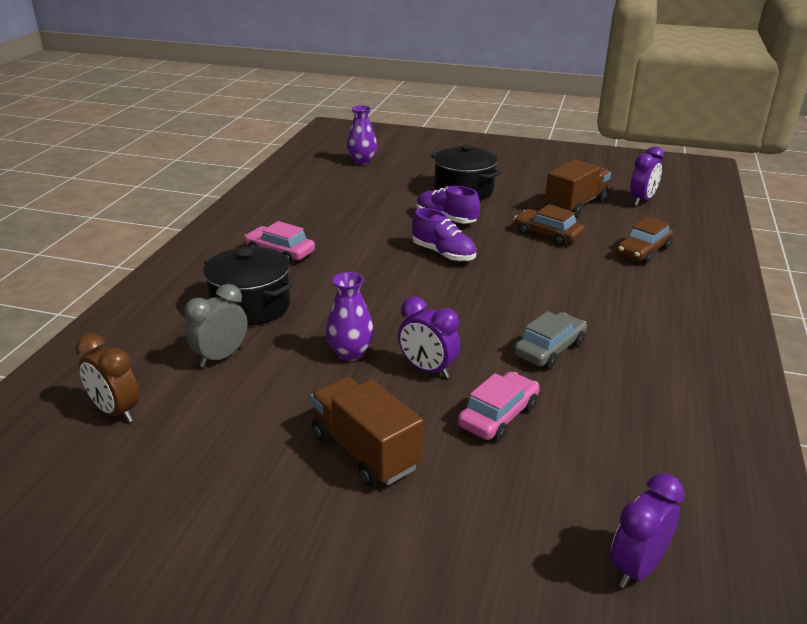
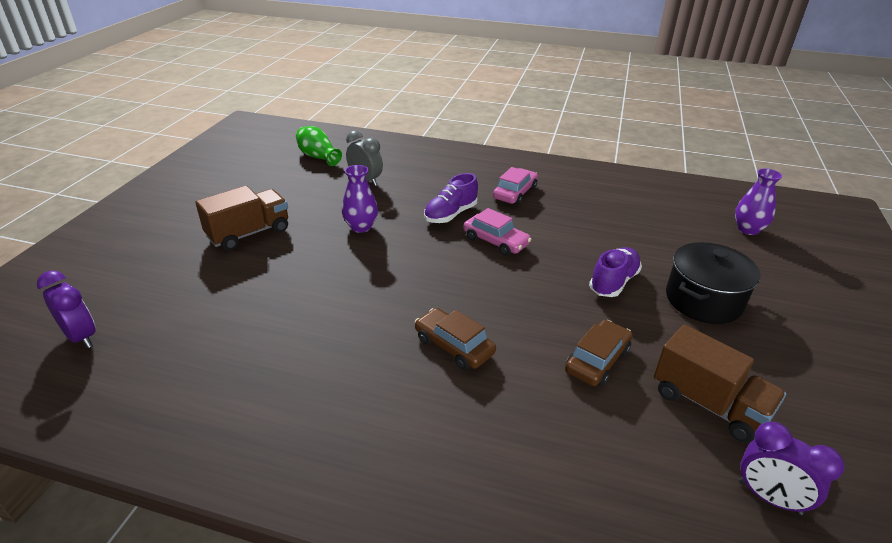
camera: 90 degrees right, 5 degrees up
(116, 412) = (318, 157): brown clock -> green vase
(251, 306) = (429, 186): black pot -> none
(427, 369) = (331, 260): purple clock -> none
(443, 254) = (528, 277): purple shoe -> purple shoe (450, 214)
(498, 416) = (262, 291): pink car -> pink car (496, 241)
(549, 349) = (346, 329): grey car -> none
(643, 251) = (572, 454): brown car -> brown car (454, 346)

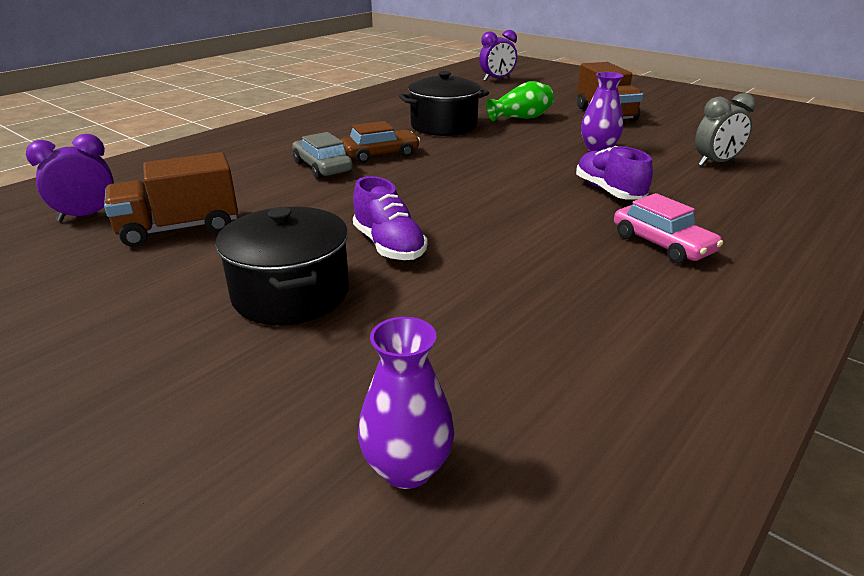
camera: 115 degrees right, 5 degrees down
(318, 157) = (791, 149): green vase -> green vase (521, 118)
(334, 328) = (444, 126): none -> black pot
(496, 241) = (530, 202): pink car -> none
(515, 375) = (322, 167): none -> grey car
(597, 360) = (292, 199): brown car -> none

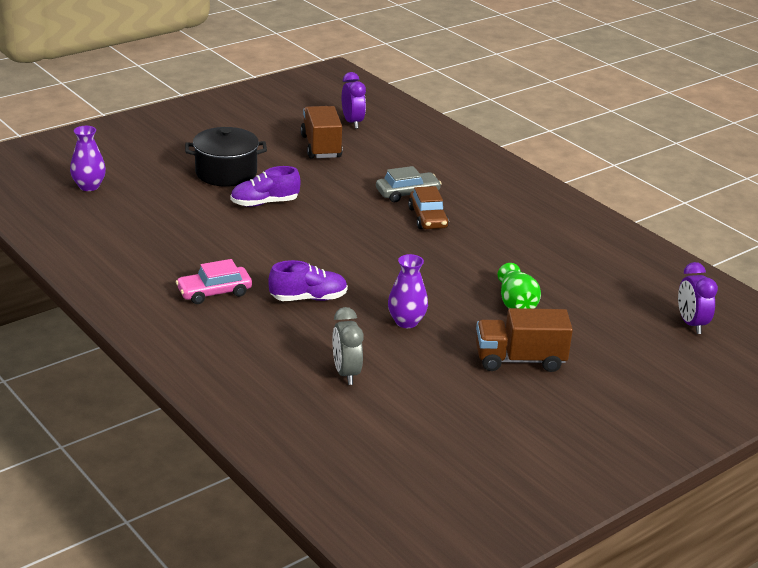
camera: 100 degrees right, 0 degrees up
(444, 126) = (499, 257): black pot -> none

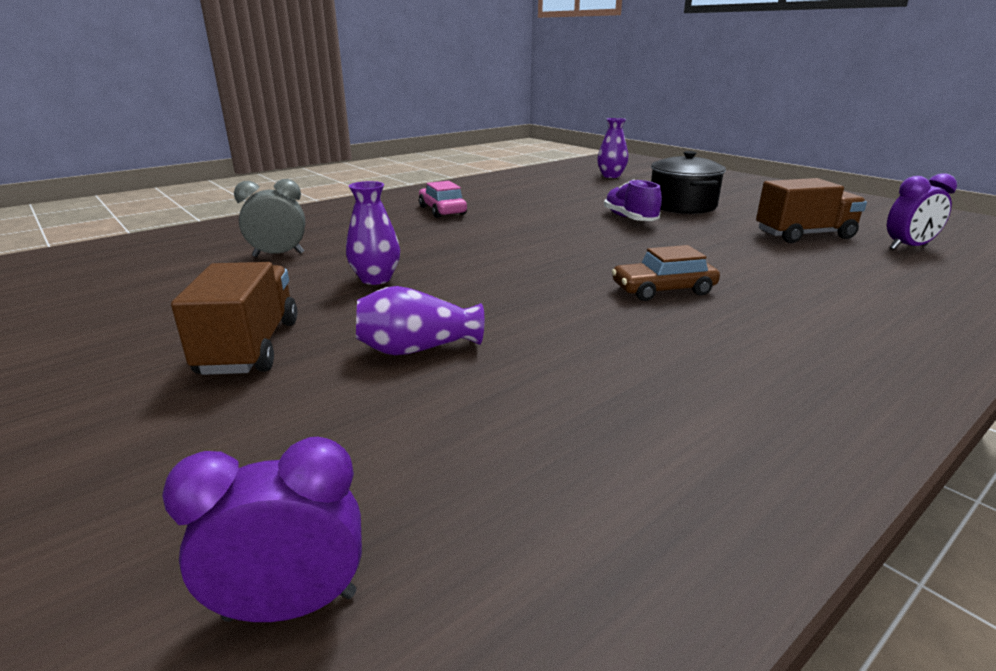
camera: 90 degrees right, 5 degrees down
(308, 298) = (432, 238): purple shoe -> none
(407, 193) = (728, 278): grey car -> none
(516, 304) = (416, 349): green vase -> purple vase

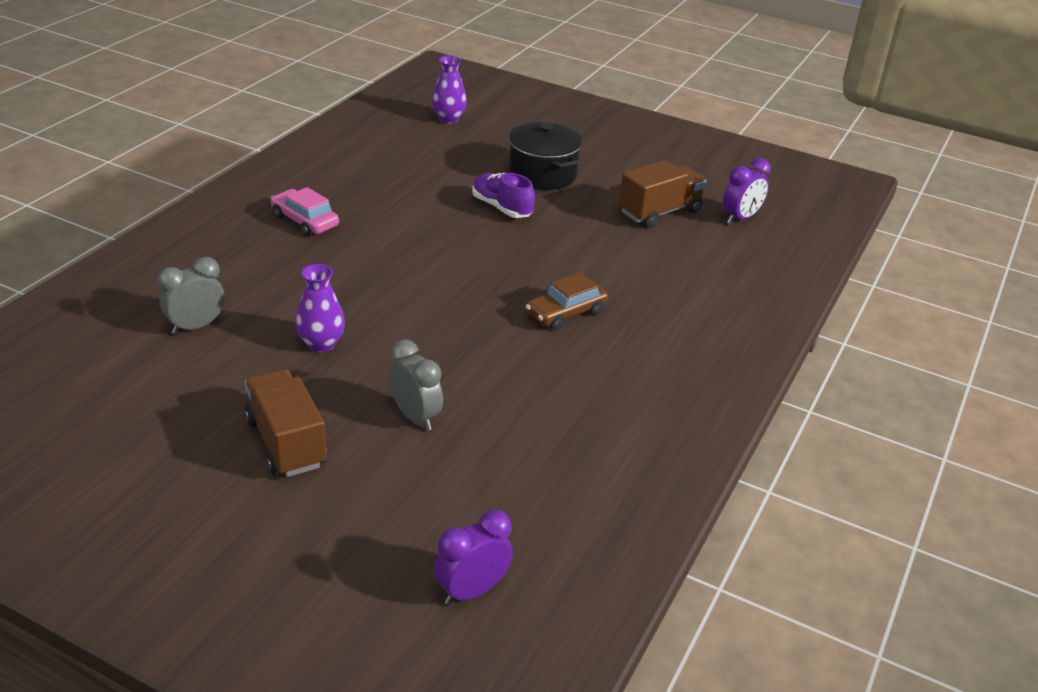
camera: 25 degrees left, 10 degrees up
(416, 349) = (415, 416): purple vase -> grey clock

